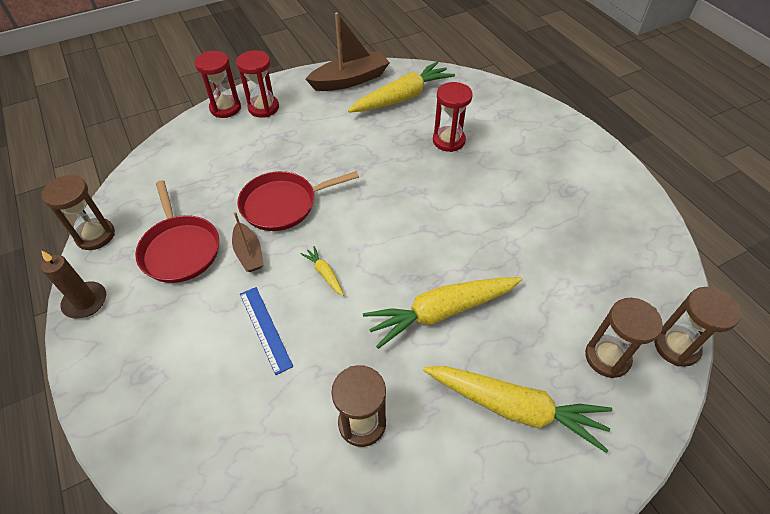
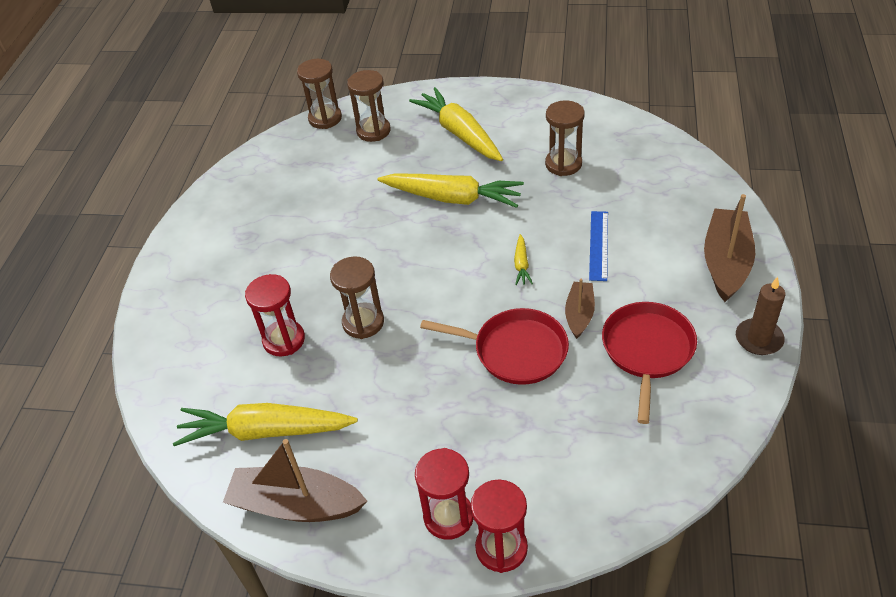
camera: 140 degrees left, 5 degrees down
(95, 235) = (739, 412): brown hourglass -> brown hourglass (363, 322)
(129, 371) = (726, 262): none -> brown boat

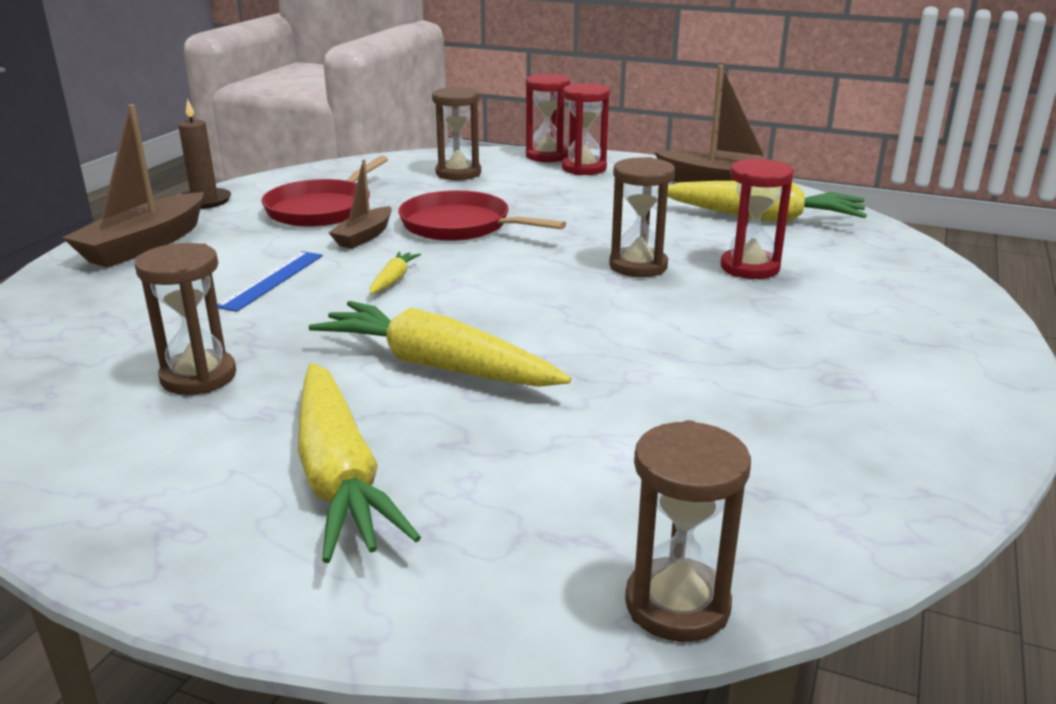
camera: 170 degrees left, 20 degrees down
(373, 131) = (544, 531): brown hourglass -> brown hourglass (458, 173)

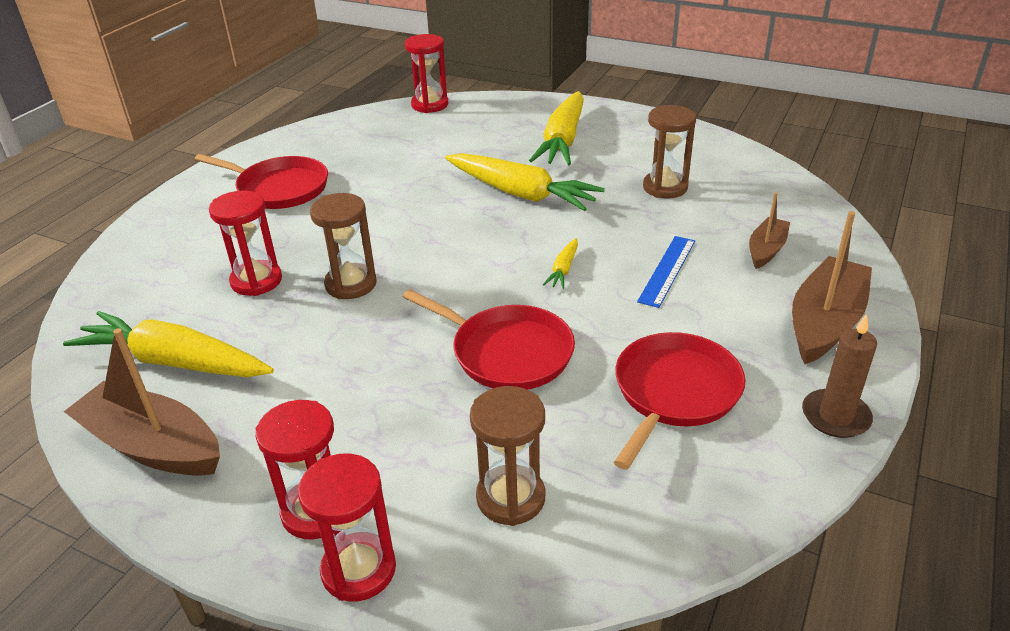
camera: 175 degrees left, 10 degrees up
(339, 476) = (562, 140): yellow carrot -> yellow carrot turned 150 degrees counterclockwise
(364, 236) = (606, 334): brown boat -> brown boat (766, 250)
(677, 604) = (430, 105): brown hourglass -> red hourglass
(842, 372) = (279, 188): none -> red pan

